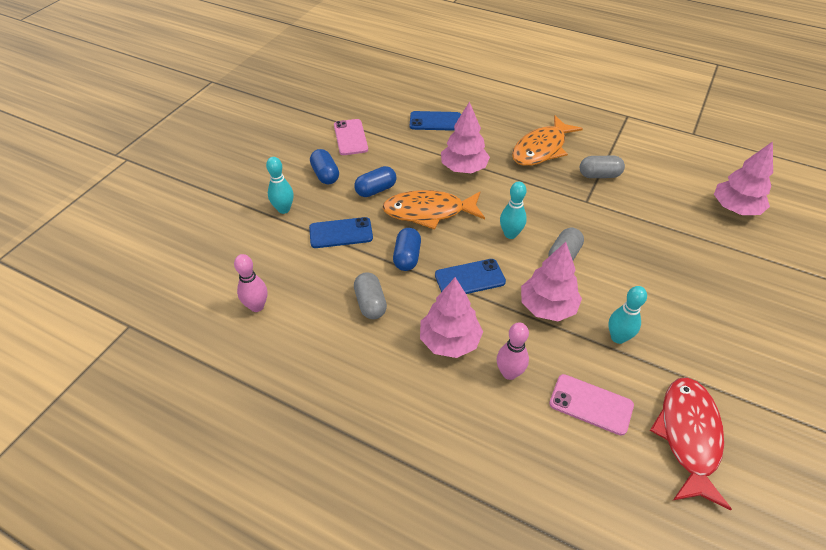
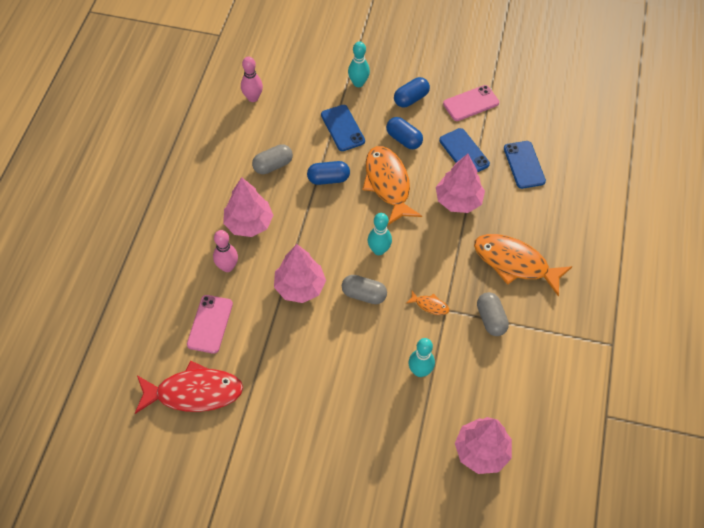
camera: 75 degrees right, 10 degrees up
(470, 278) = (316, 227): blue phone -> blue phone (464, 152)
(581, 210) = (430, 305): none -> orange fish
(618, 337) = (279, 341): turquoise bowling pin -> turquoise bowling pin (420, 371)

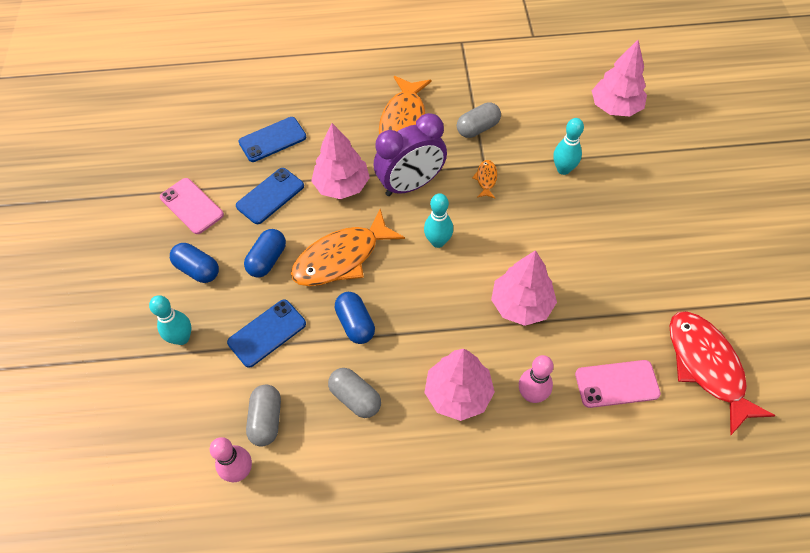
camera: 105 degrees left, 0 degrees up
(364, 295) = (501, 239): grey capsule -> grey capsule (266, 420)
(443, 248) = (411, 185): none -> purple clock

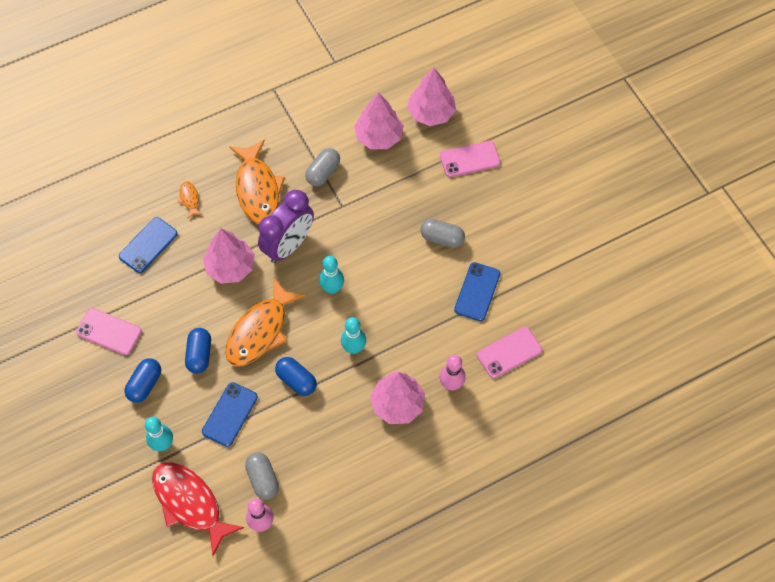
camera: 25 degrees left, 5 degrees up
(197, 269) = (145, 384): blue capsule -> blue capsule turned 75 degrees counterclockwise
(270, 196) = (173, 298): blue phone -> blue phone (477, 292)
(355, 398) = (322, 437): grey capsule -> grey capsule (442, 238)
(486, 179) = (349, 218): orange fish -> orange fish (189, 199)
(521, 304) = (418, 317): pink tree -> pink tree (379, 136)
(563, 169) = (408, 187): turquoise bowling pin -> turquoise bowling pin (354, 348)
(642, 163) = (469, 159): none -> pink phone
(707, 366) = (568, 315): red fish -> red fish (190, 503)

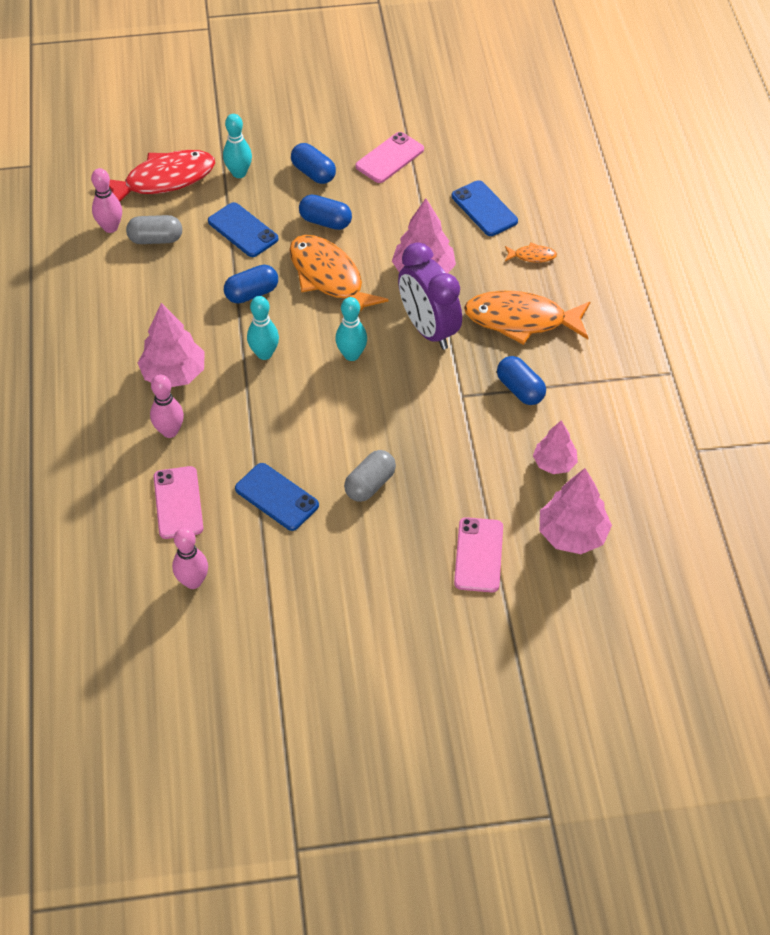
camera: 110 degrees right, 10 degrees down
(323, 172) = (520, 389): grey capsule -> blue capsule
(379, 136) = (554, 463): pink tree -> pink tree, size x0.64
(565, 317) = (193, 581): none -> pink bowling pin

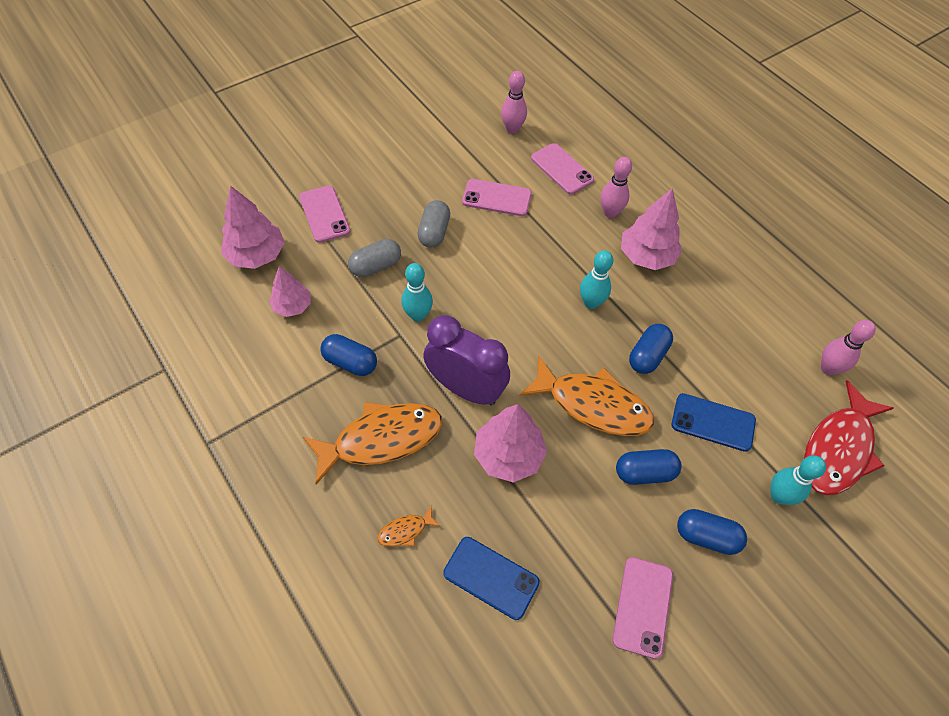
camera: 150 degrees right, 5 degrees up
(156, 239) = (778, 374): grey capsule -> grey capsule (376, 266)
(276, 497) = (496, 198): blue phone -> pink phone
(351, 355) = (518, 333): turquoise bowling pin -> turquoise bowling pin (418, 315)

